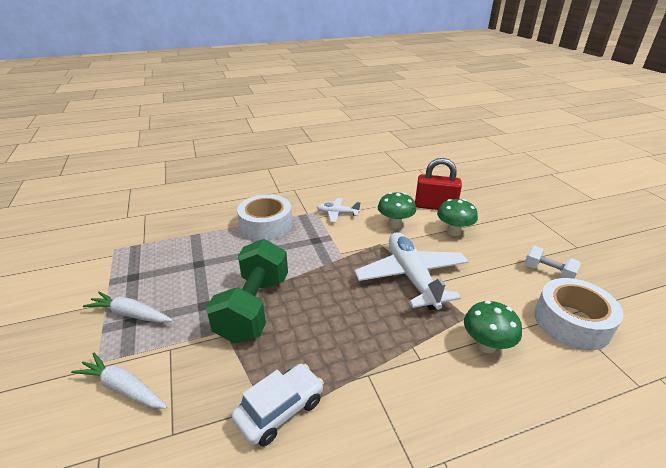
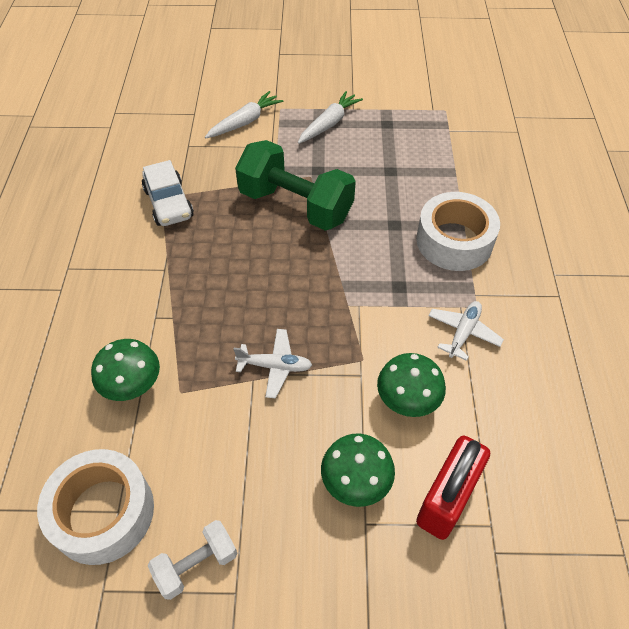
camera: 110 degrees right, 20 degrees up
(411, 277) = (275, 366): white plane -> white plane, size x0.48

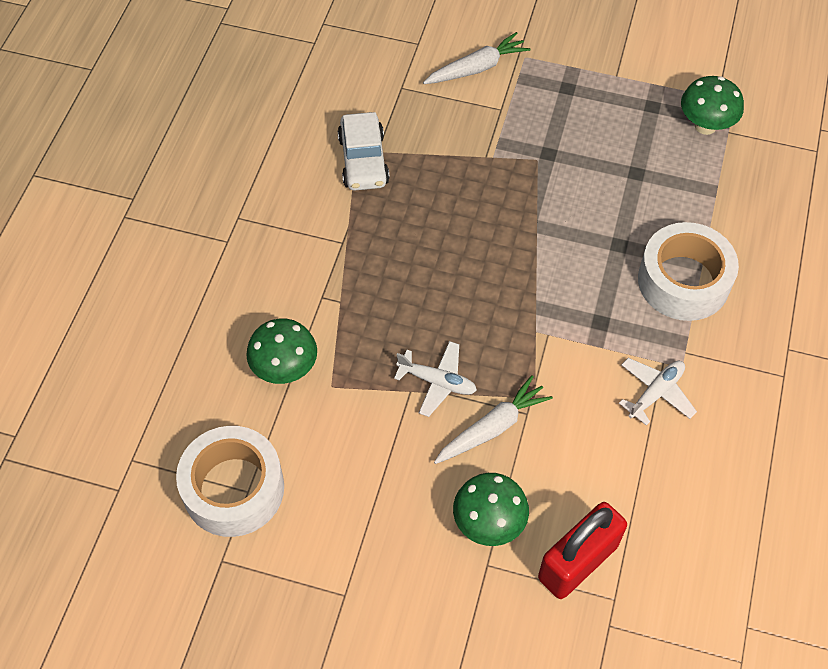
camera: 15 degrees right, 5 degrees up
(196, 564) = (313, 559): white dumbbell -> none
(295, 205) = (509, 195): green dumbbell -> none
(329, 124) = (580, 91): white carrot -> white carrot (492, 427)
(407, 401) = (568, 454): green mushroom -> green mushroom (705, 126)

